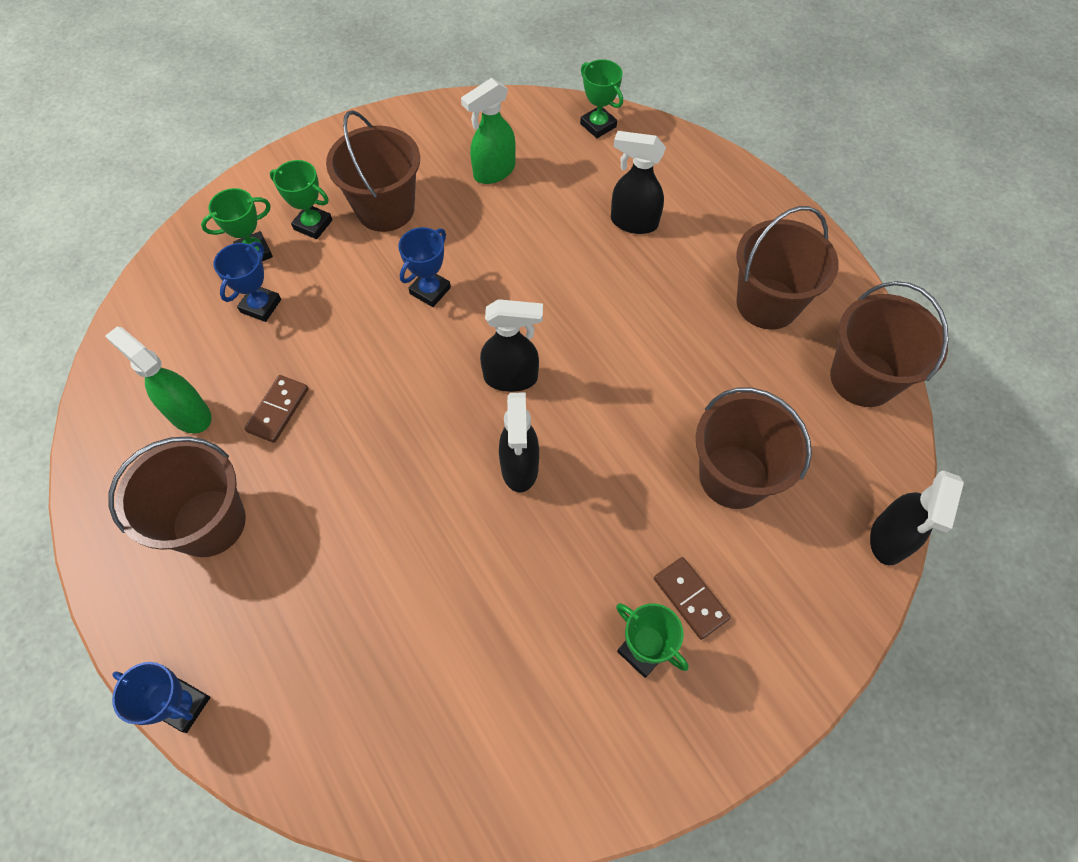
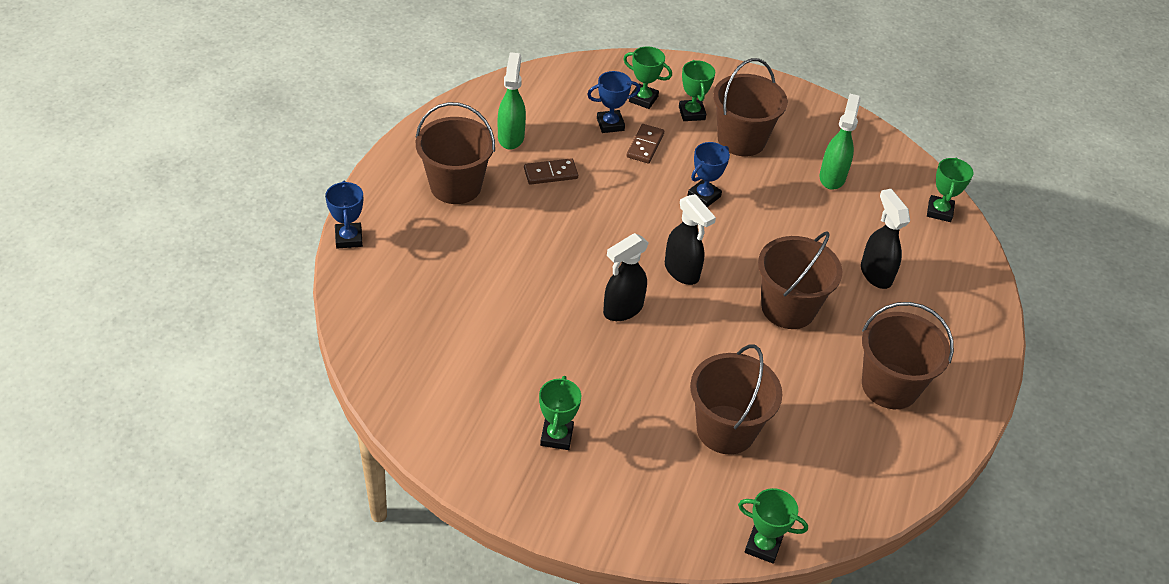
camera: 50 degrees right, 15 degrees down
(430, 291) = (704, 196): blue trophy -> blue trophy turned 45 degrees counterclockwise
(493, 172) = (832, 177): green spray bottle -> green spray bottle turned 90 degrees clockwise
(690, 598) = (614, 445): brown domino -> brown domino (645, 145)
(863, 378) = (885, 475): brown bucket -> brown bucket (788, 308)
(888, 539) = (763, 546): black spray bottle -> green trophy

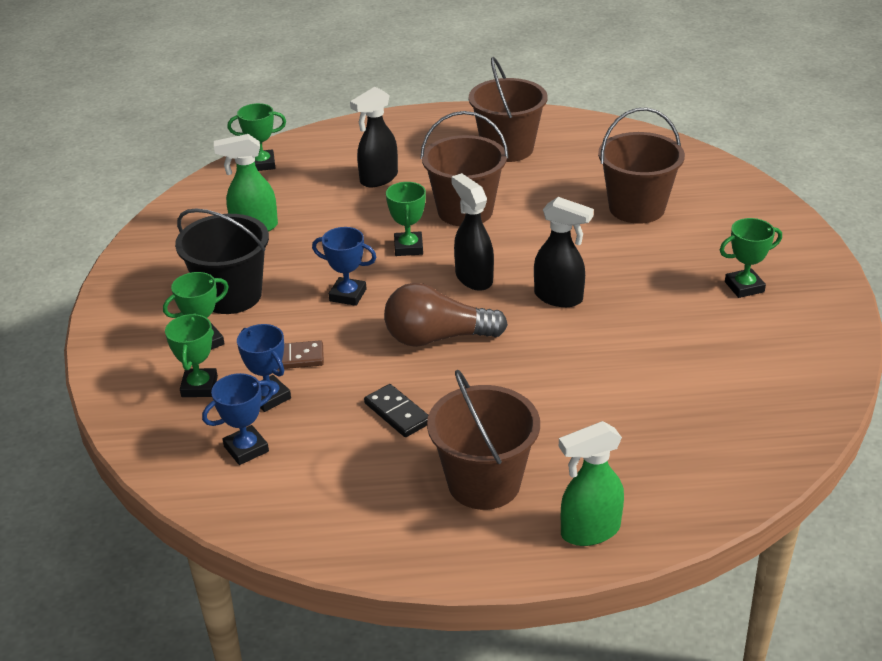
camera: 110 degrees left, 10 degrees down
(349, 238) = (655, 537): blue trophy -> blue trophy (246, 449)
(511, 137) = (354, 471): green spray bottle -> green spray bottle (589, 531)
(550, 173) = (397, 413): brown domino -> black domino
(618, 222) = (437, 338): none -> brown light bulb
(682, 272) = (473, 278): black spray bottle -> black spray bottle turned 60 degrees counterclockwise
(741, 140) = (231, 295): brown bucket -> black bucket
(763, 546) = (724, 167): green trophy -> green trophy (408, 247)

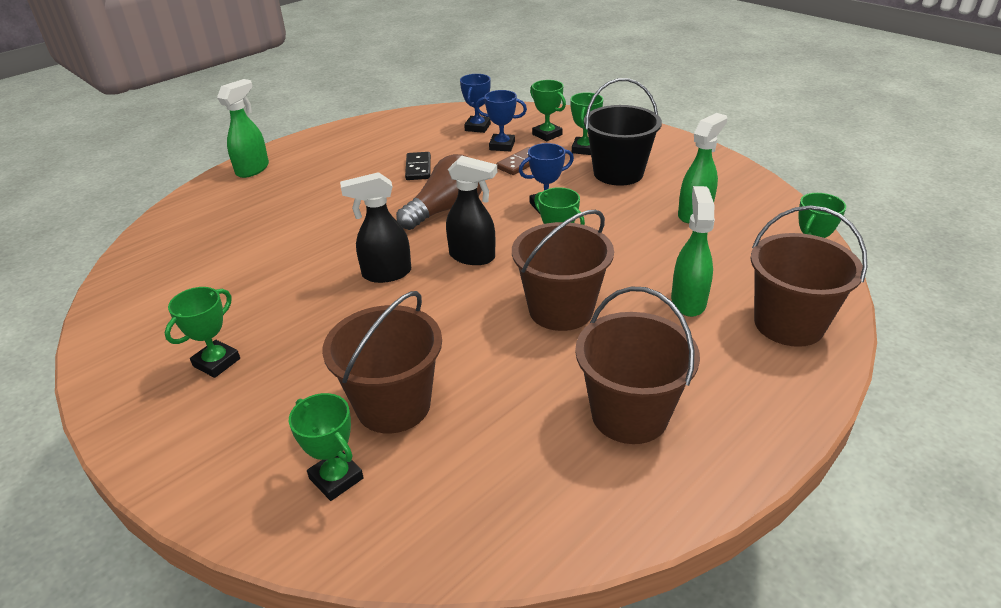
camera: 140 degrees right, 0 degrees up
(378, 179) = (688, 301): black spray bottle -> green spray bottle
(397, 413) = (418, 168): black domino -> black domino turned 75 degrees clockwise
(484, 483) = (331, 163): brown bucket -> brown bucket (788, 324)
(699, 190) = (336, 478): none -> green trophy

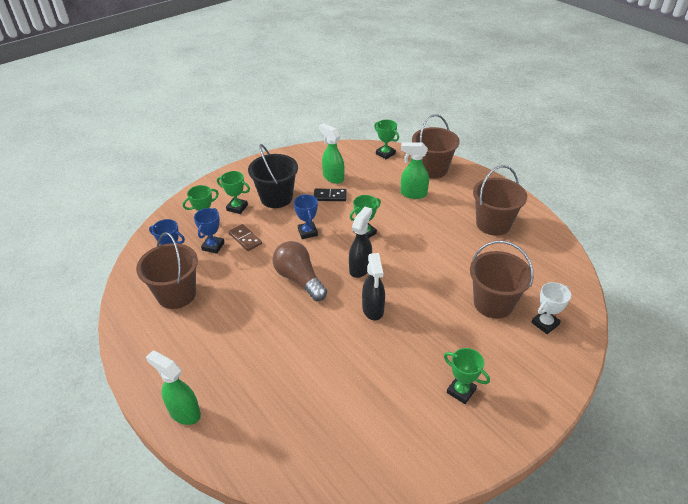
camera: 85 degrees left, 5 degrees up
(336, 478) = (545, 323): green trophy -> white trophy
(418, 168) = (230, 294): black domino -> black domino (330, 196)
(560, 310) = (417, 237): brown bucket -> brown bucket (176, 294)

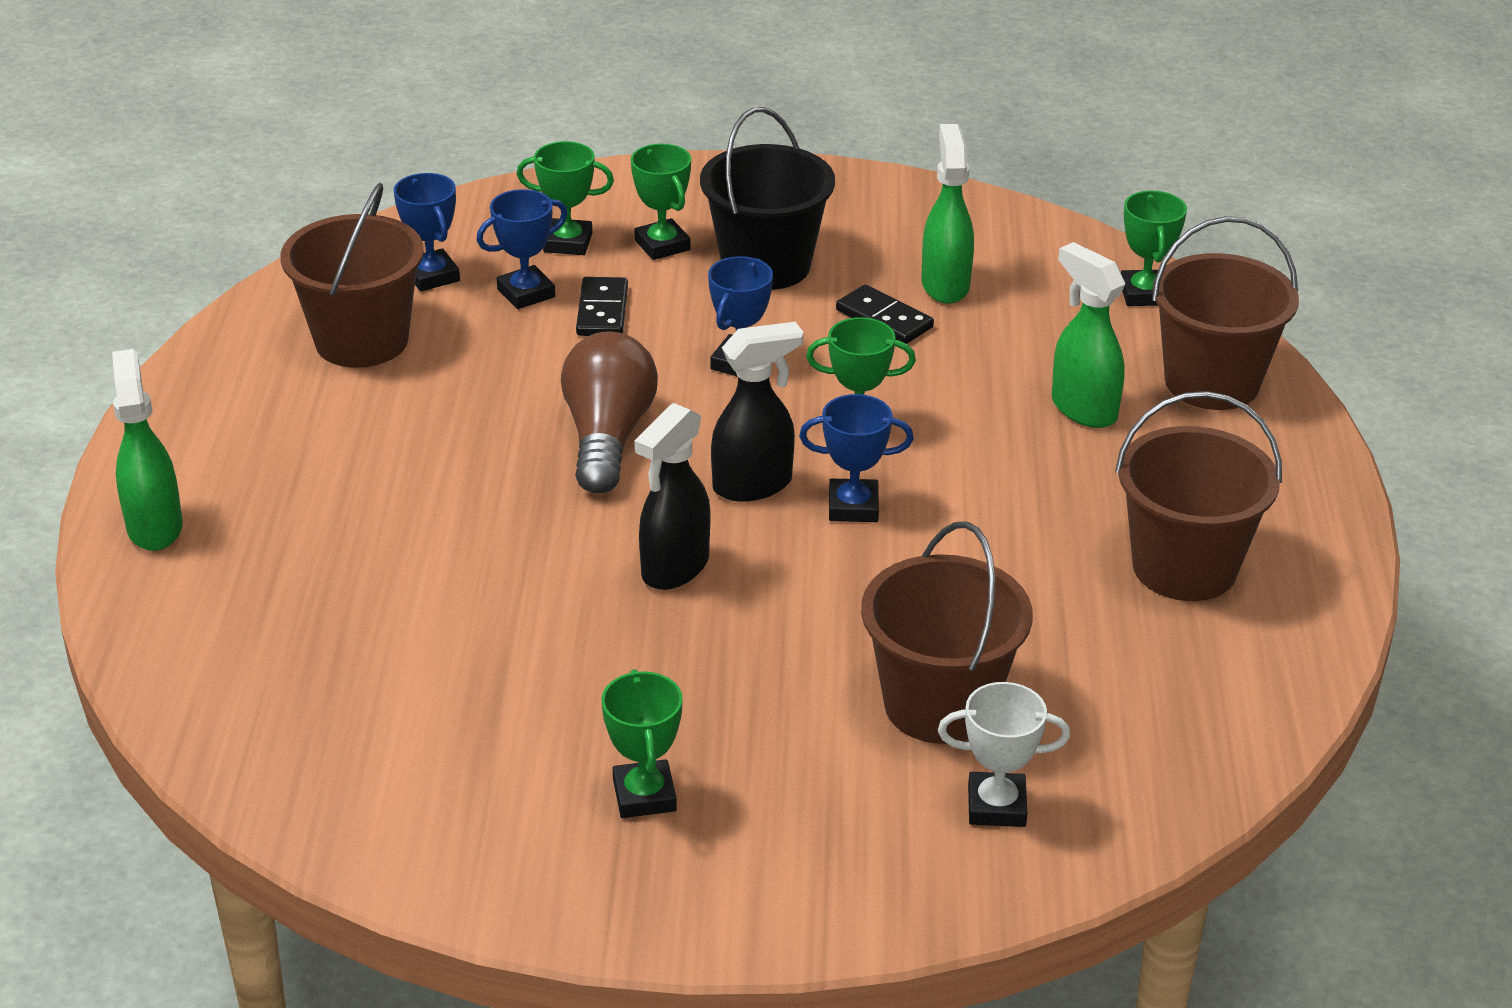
camera: 40 degrees right, 5 degrees down
(245, 239) = (602, 311): brown domino -> black domino
(395, 258) = (853, 507): none -> blue trophy

